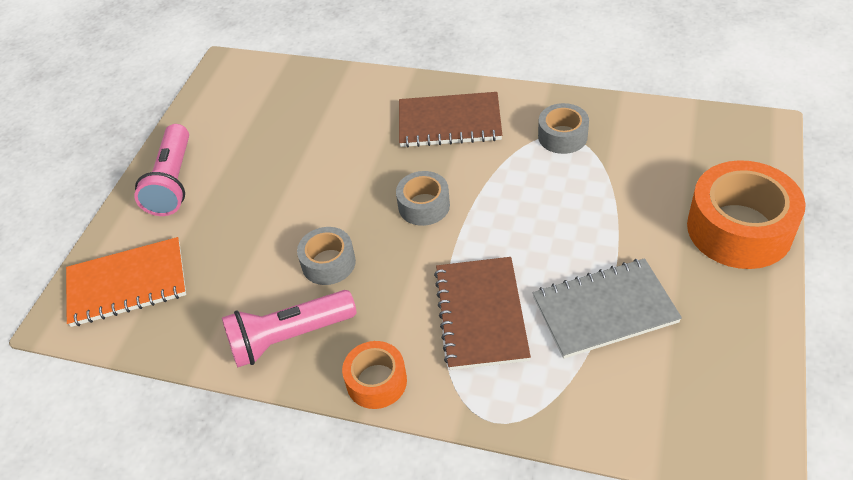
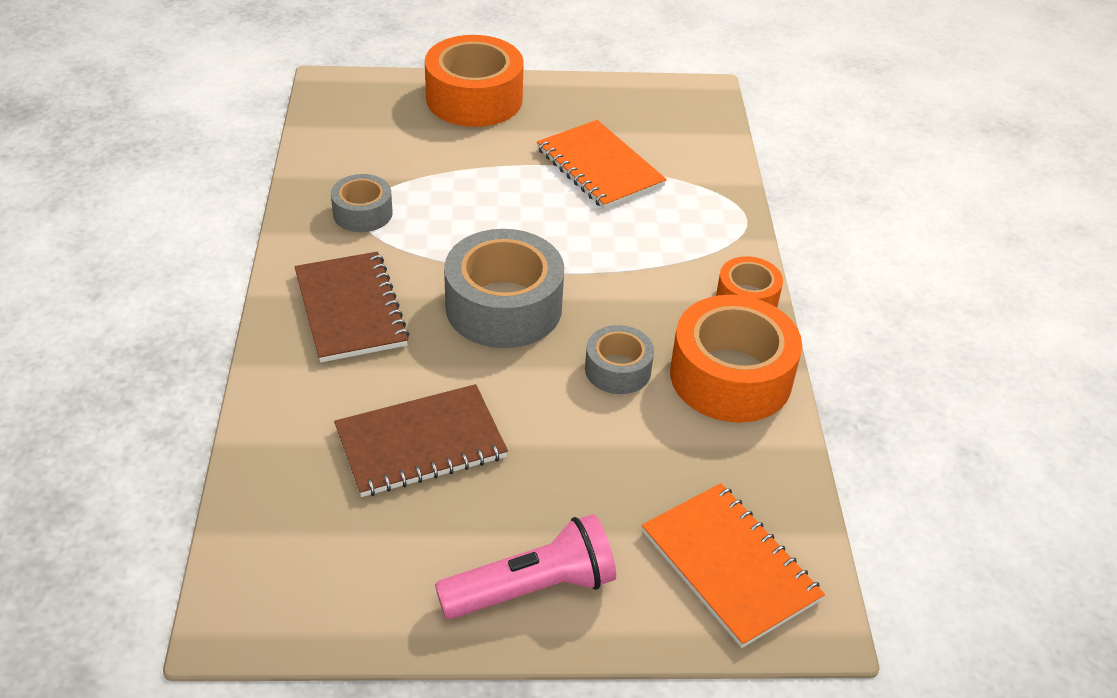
camera: 115 degrees left, 5 degrees down
(289, 337) = (730, 376): pink flashlight -> orange tape
(424, 206) = (503, 307): grey tape -> grey tape, size x1.84
(481, 314) = (637, 241): brown notebook -> brown notebook (421, 443)
(604, 310) = (599, 167): grey notebook -> orange notebook

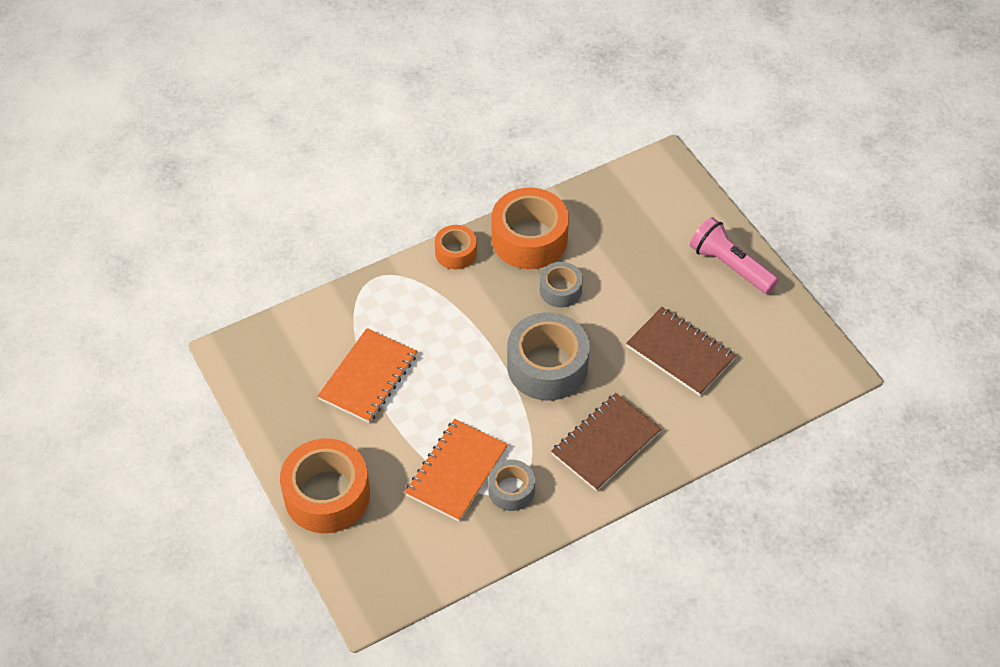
camera: 115 degrees left, 10 degrees up
(730, 566) = (659, 198): orange notebook -> orange notebook (456, 471)

